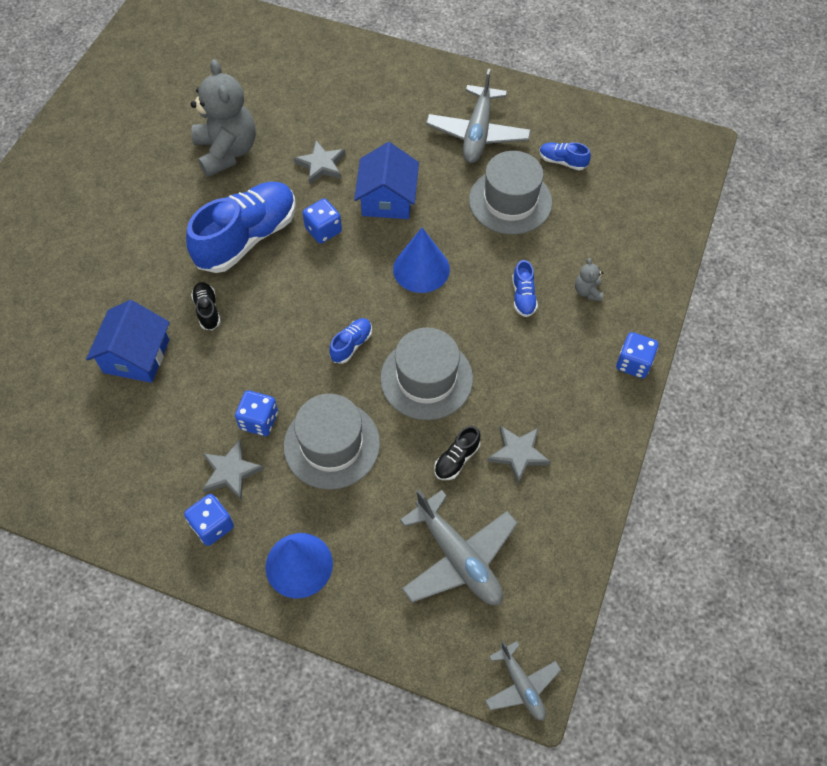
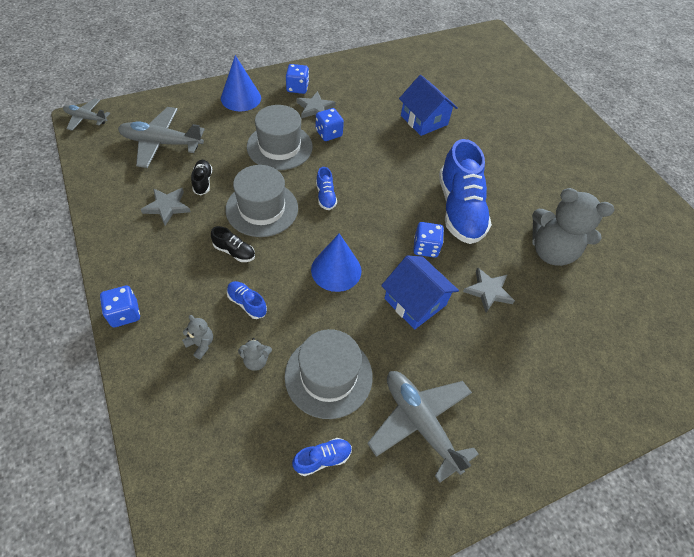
camera: 130 degrees right, 5 degrees down
(207, 310) = (423, 160): black shoe -> black shoe (234, 251)
(554, 249) = (256, 360): none -> grey teddy bear

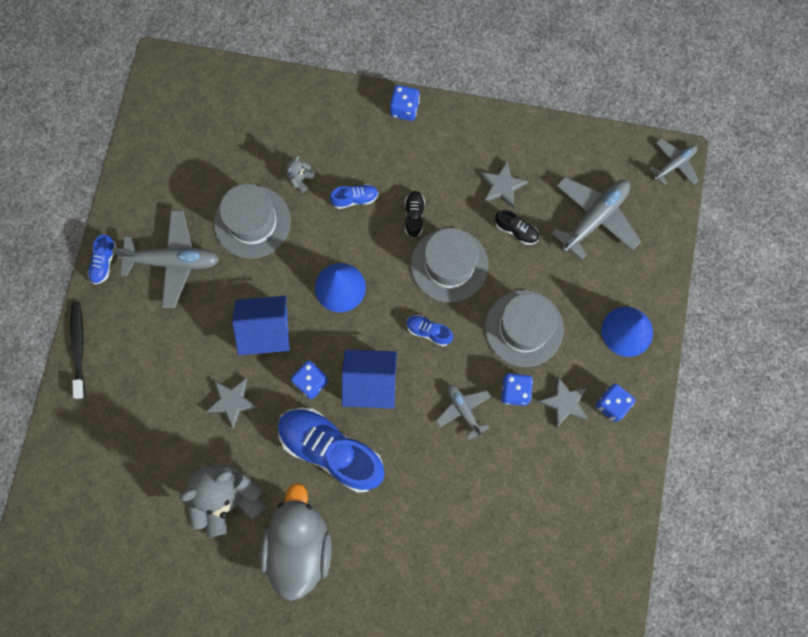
camera: 130 degrees right, 20 degrees up
(201, 344) = (341, 148): grey teddy bear -> none
(234, 251) = (414, 216): black shoe -> black shoe turned 120 degrees clockwise
(322, 459) = (198, 181): blue shoe -> blue shoe (104, 262)
(365, 153) = (463, 410): none -> grey plane
(424, 120) = (474, 515): blue house -> blue house (370, 383)
(533, 194) = (299, 546): none -> grey duck
(567, 452) = (78, 348): none -> black toothbrush

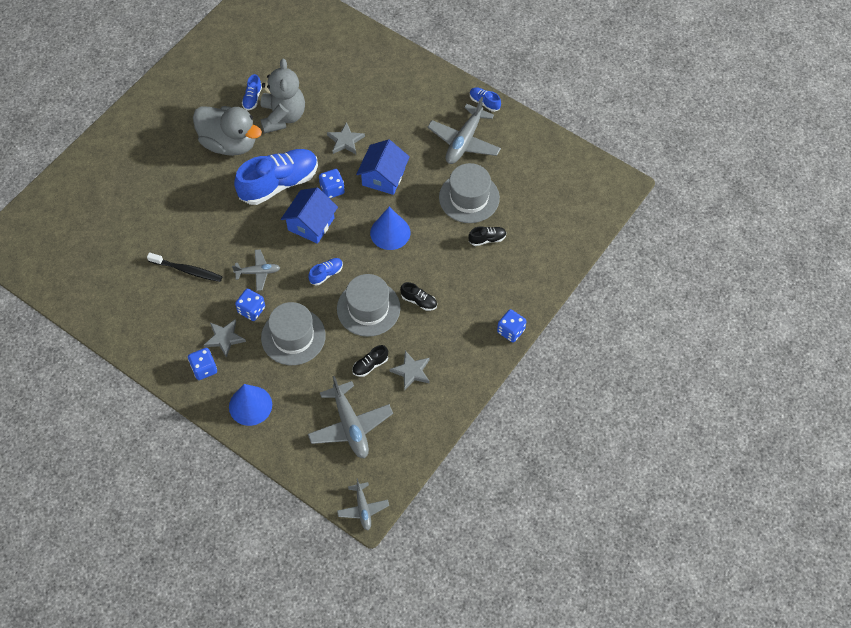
camera: 115 degrees right, 15 degrees down
(78, 348) = (431, 71): black toothbrush -> black toothbrush (187, 270)
(300, 179) = (487, 239): grey teddy bear -> black shoe
(355, 199) = (453, 268): blue shoe -> blue shoe (252, 98)

